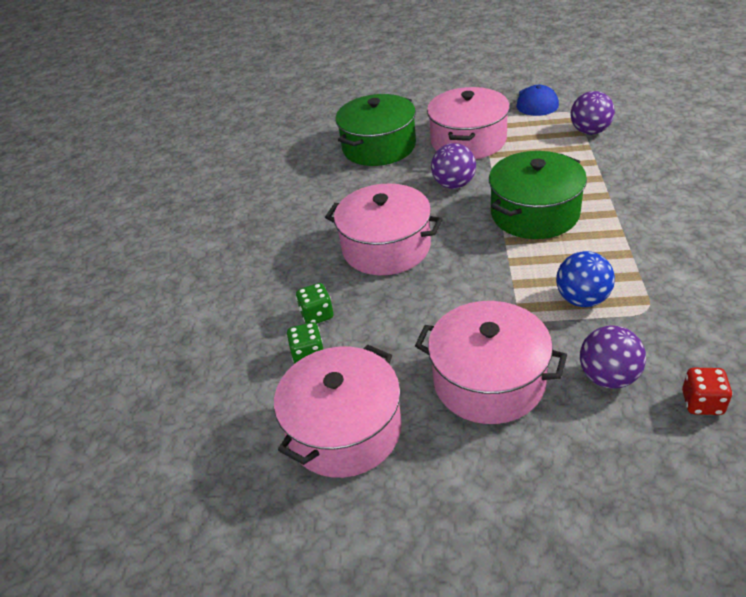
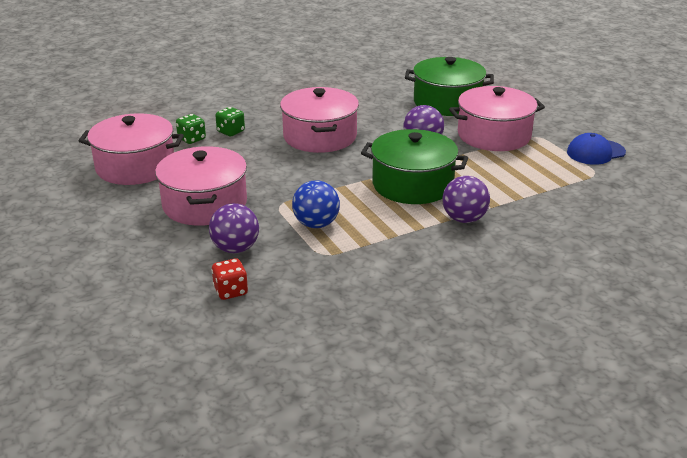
camera: 55 degrees right, 10 degrees down
(590, 131) = (569, 187): purple ball -> purple ball (464, 219)

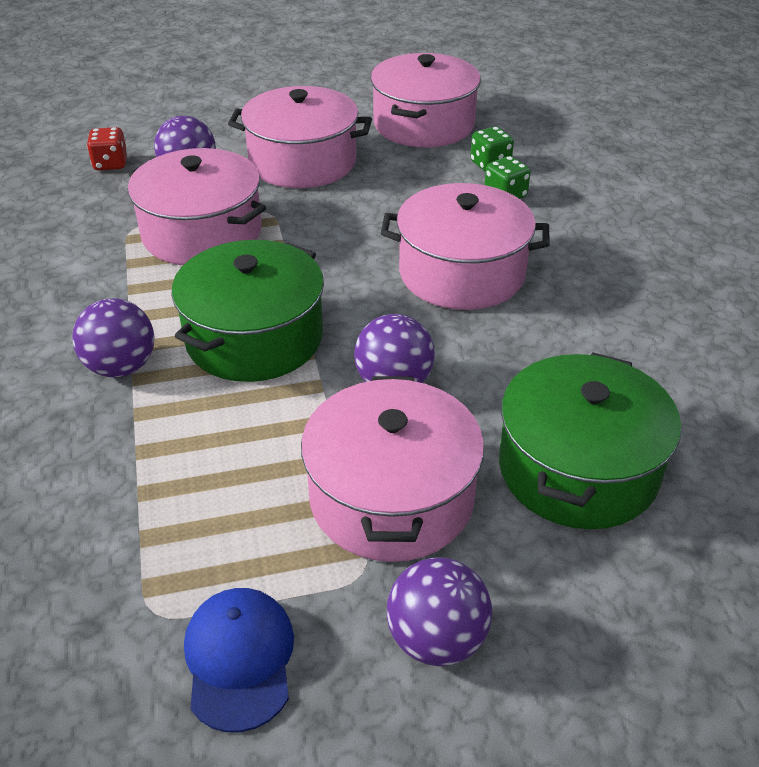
camera: 105 degrees right, 10 degrees up
(316, 224) = (202, 233): blue ball -> pink pot
(551, 120) = (437, 639): none -> purple ball

